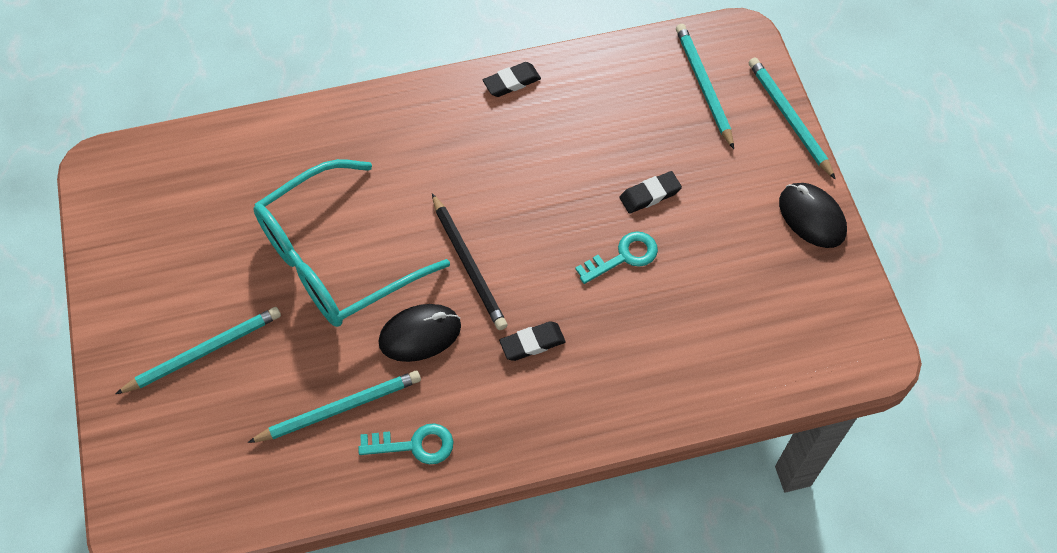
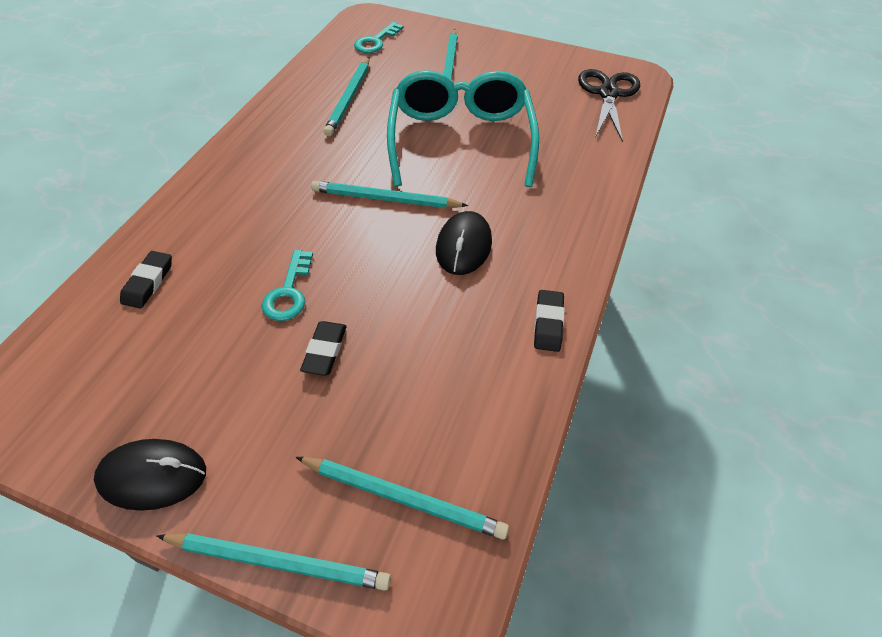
camera: 125 degrees right, 10 degrees down
(159, 178) = (608, 94): none -> black scissors
(414, 445) = (287, 115): turquoise key -> turquoise key (376, 41)
(420, 334) = (358, 151): black mouse -> black mouse (463, 246)
(469, 264) = (385, 199): black pencil -> turquoise pencil
(532, 343) = (285, 199): black eraser -> black eraser (148, 282)

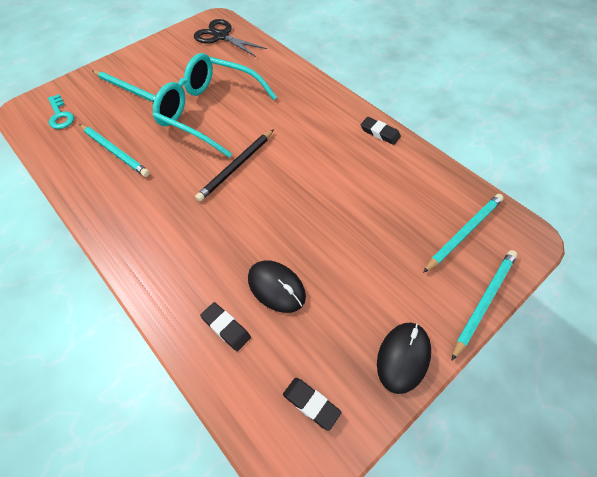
camera: 60 degrees left, 5 degrees up
(289, 292) = (288, 242): turquoise key -> none
(325, 351) = (348, 237): black eraser -> black eraser (311, 404)
(385, 199) = (236, 167): turquoise pencil -> black pencil
(463, 246) = (303, 145): black mouse -> black mouse (276, 287)

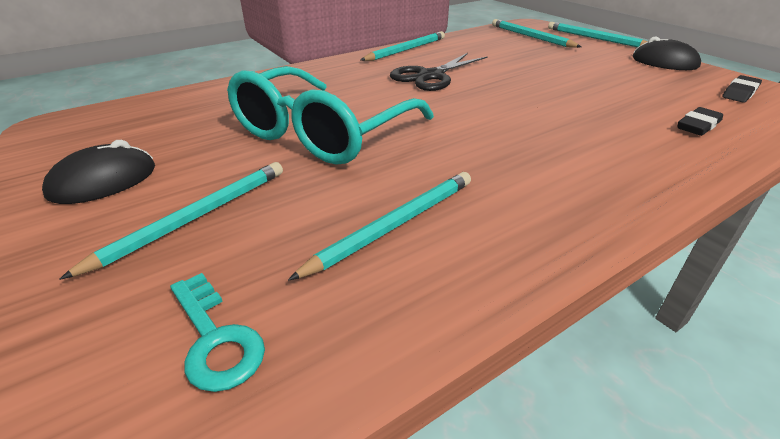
camera: 85 degrees left, 20 degrees down
(60, 115) = (215, 339): turquoise key -> turquoise key turned 75 degrees clockwise
(221, 36) = (117, 122): black scissors -> black scissors (431, 76)
(236, 167) = (448, 116): black pencil -> none
(276, 287) = (628, 101): black mouse -> black mouse (103, 181)
(380, 133) = (406, 50): black eraser -> turquoise pencil

